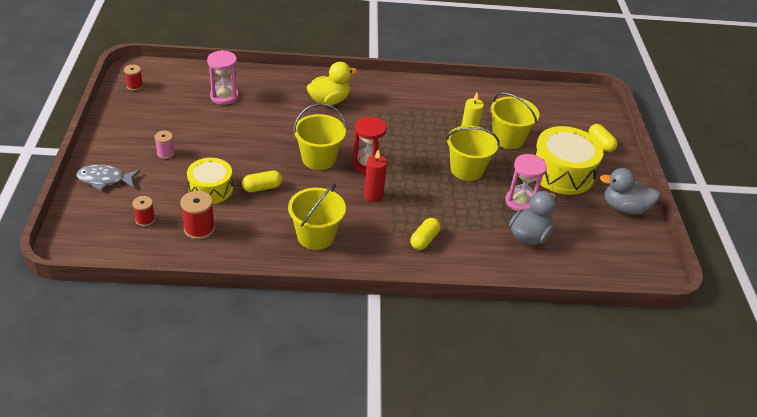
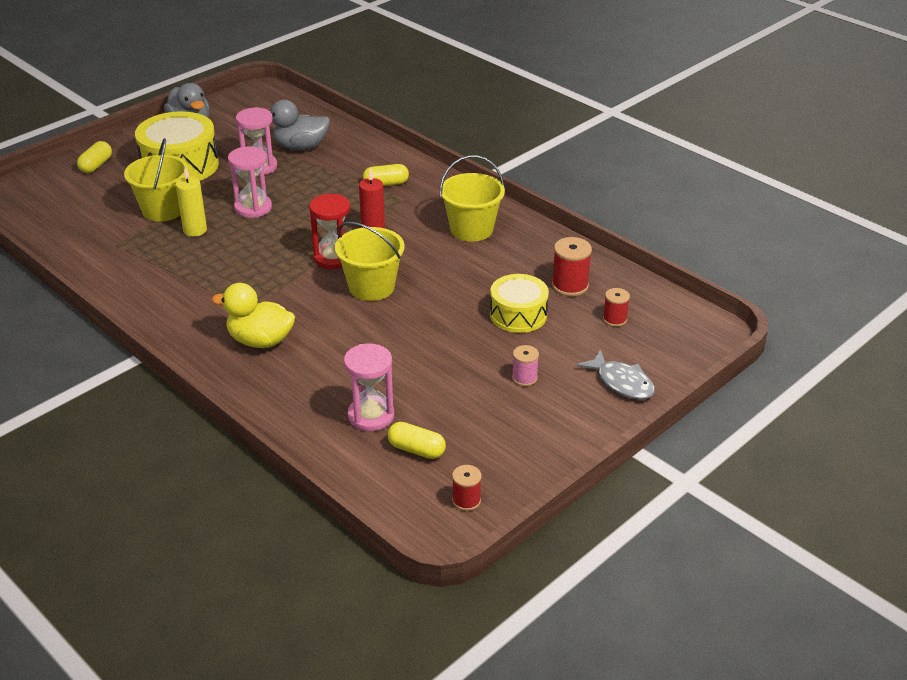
camera: 130 degrees left, 5 degrees down
(262, 188) = (465, 290): yellow capsule -> yellow capsule (416, 450)
(467, 169) = (253, 208): yellow bucket -> pink hourglass

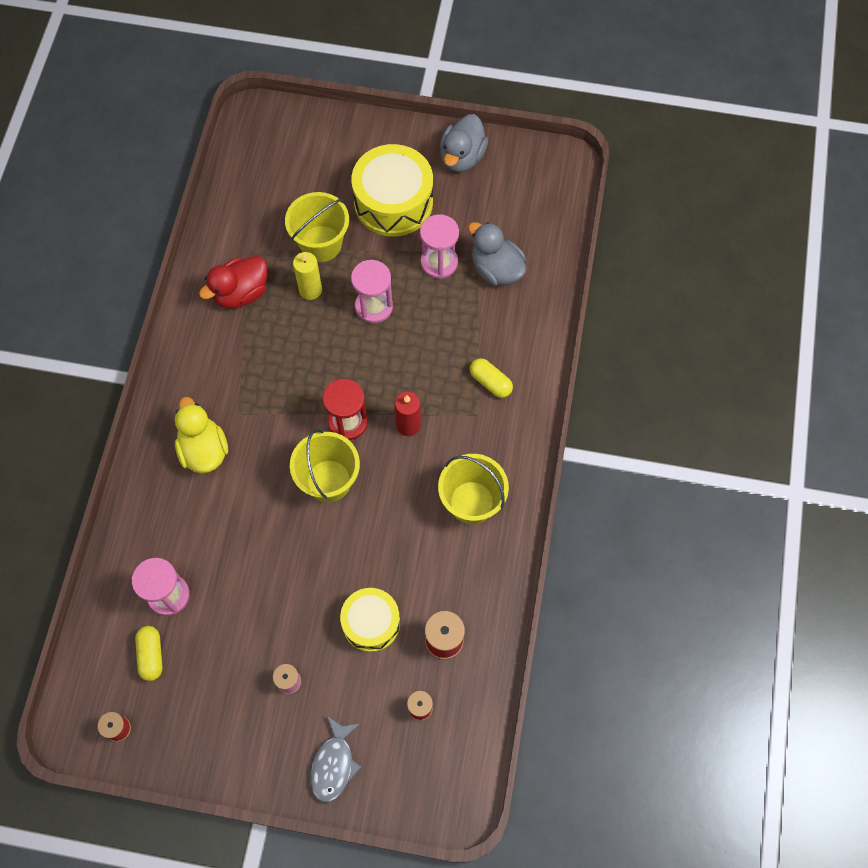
camera: 55 degrees right, 30 degrees up
(96, 165) = (346, 142): yellow capsule -> none
(146, 264) = (241, 293): none -> red duck

